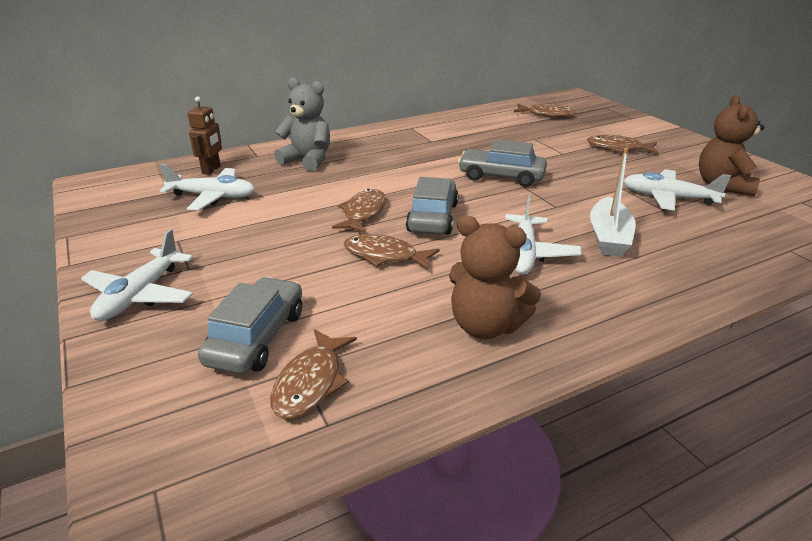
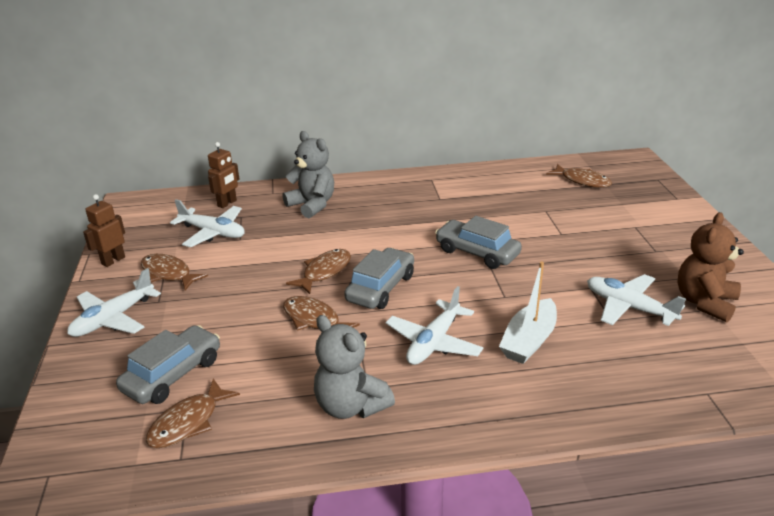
camera: 20 degrees right, 0 degrees up
(104, 239) = (113, 260): none -> brown robot
(486, 326) = (350, 406): brown teddy bear -> grey teddy bear
(618, 148) = (626, 237): brown fish -> brown fish (168, 273)

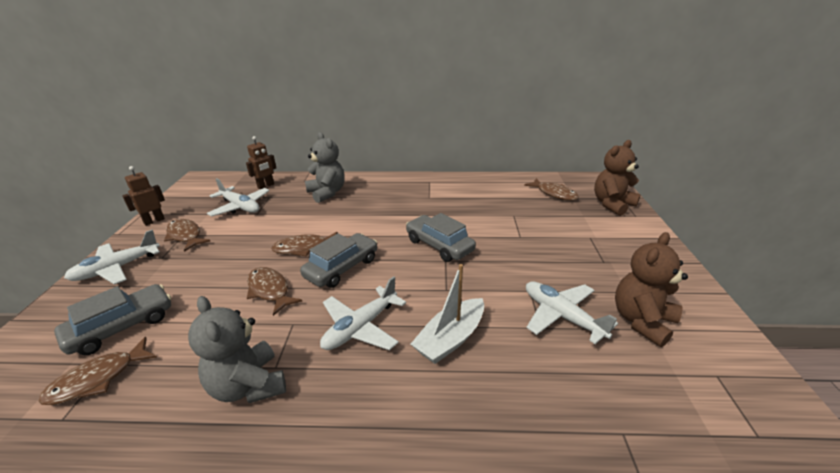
camera: 10 degrees right, 0 degrees up
(324, 272) = (304, 248): brown fish -> brown fish turned 150 degrees counterclockwise
(649, 187) = (612, 204): none -> brown teddy bear

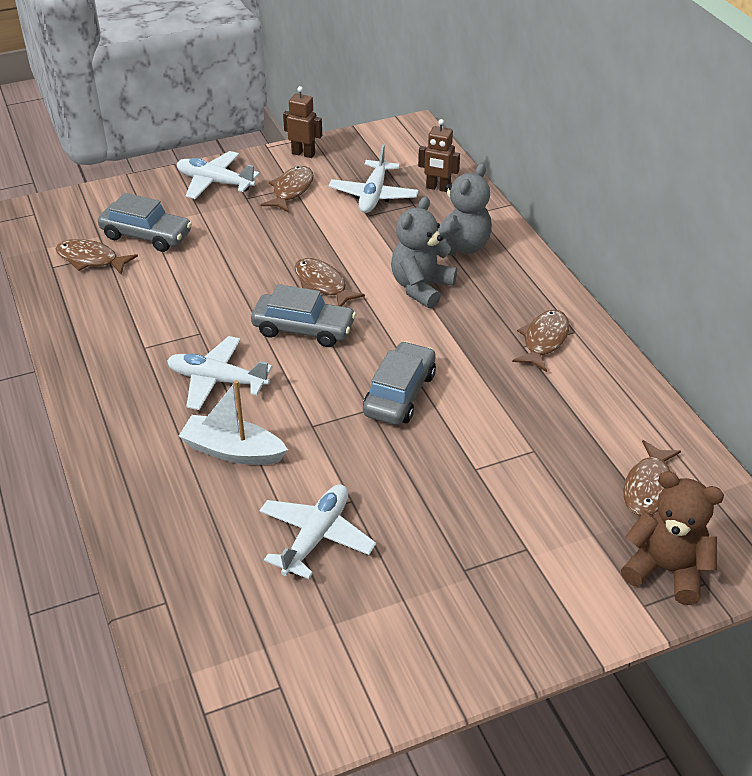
camera: 65 degrees right, 10 degrees up
(248, 385) = (118, 342): grey teddy bear -> grey teddy bear (421, 287)
(270, 290) = (238, 295): brown fish -> brown fish (543, 340)
(642, 321) = (346, 615): brown teddy bear -> none

